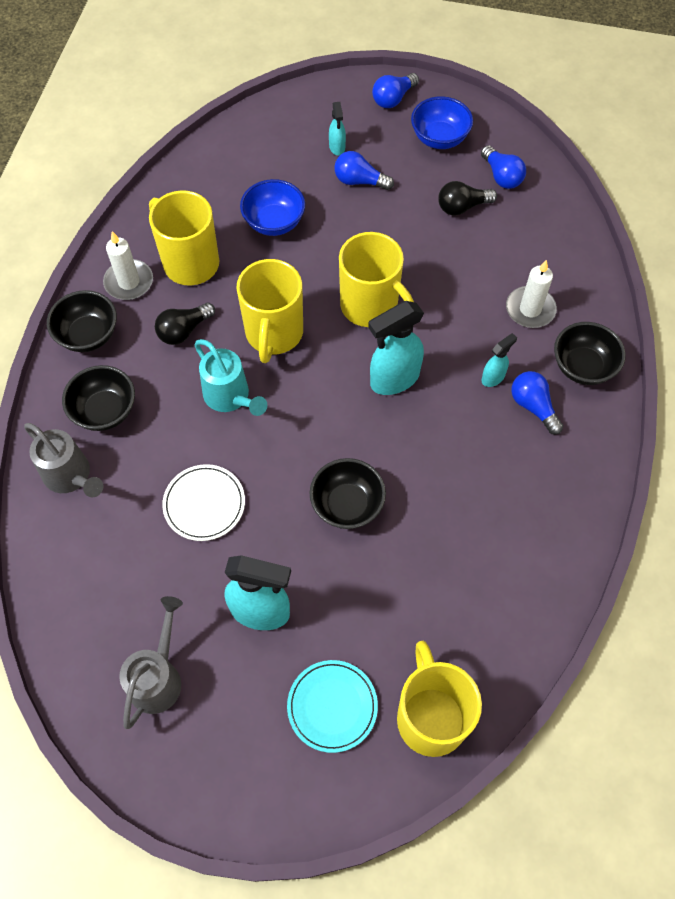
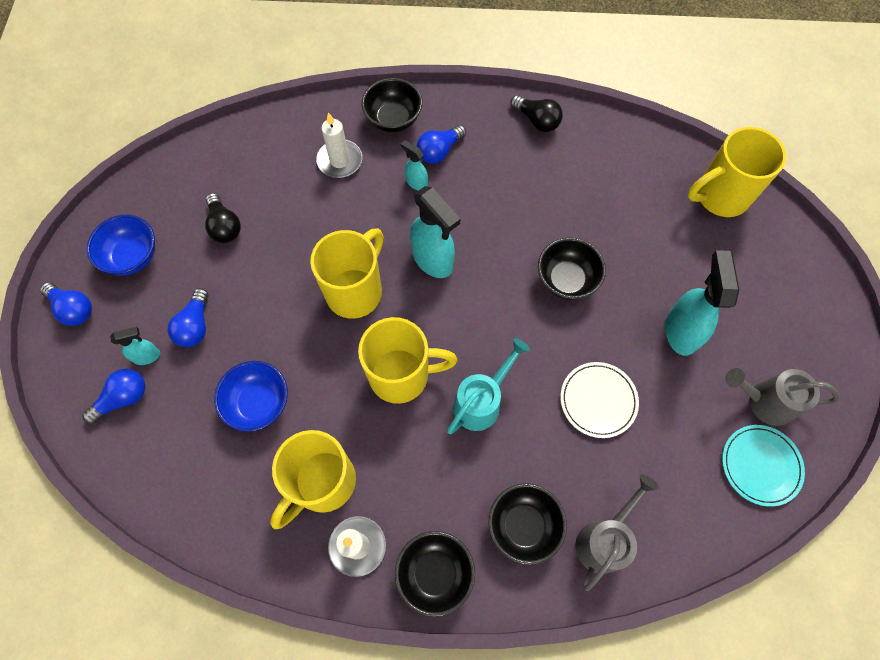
camera: 100 degrees left, 5 degrees up
(184, 331) = (412, 467): black light bulb -> black light bulb (537, 121)
(332, 706) = (737, 264): turquoise plate -> turquoise plate (760, 465)
(501, 176) = (183, 196): blue light bulb -> blue light bulb (123, 398)

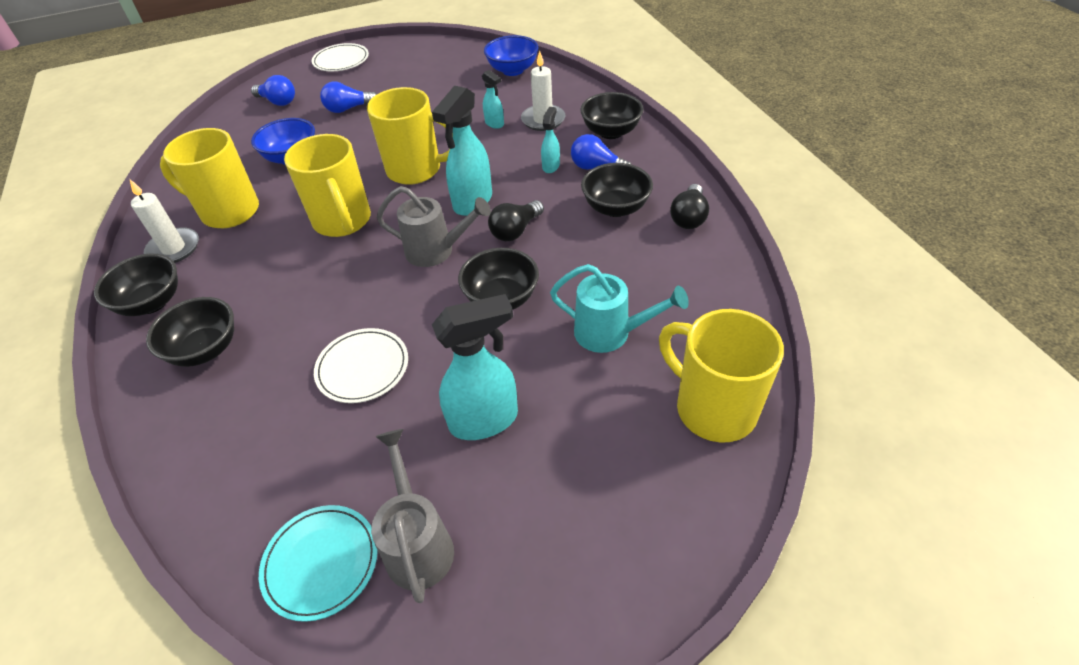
camera: 70 degrees right, 20 degrees down
(73, 309) = (341, 60): blue light bulb -> white plate
(133, 256) = (394, 66): blue bowl -> blue bowl (513, 70)
(147, 356) = (315, 99): turquoise spray bottle -> turquoise spray bottle (494, 124)
(224, 226) = (442, 91): black light bulb -> black light bulb (515, 231)
(481, 402) = (332, 280): turquoise watering can -> turquoise watering can (610, 333)
(499, 161) = (615, 208): none -> black bowl
(604, 539) = (197, 420): grey watering can -> grey watering can (436, 251)

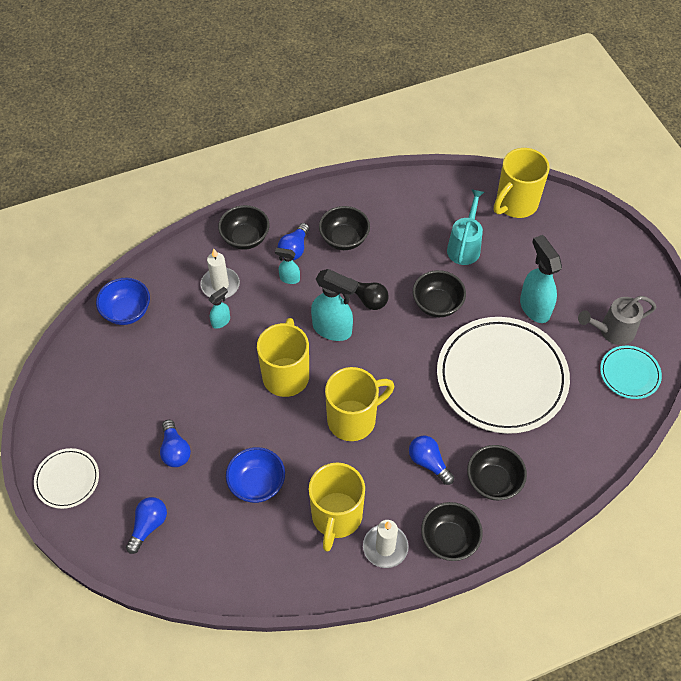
camera: 95 degrees left, 10 degrees up
(260, 286) = (428, 462): none -> blue light bulb
(362, 368) = (501, 377): white plate -> white plate, size x2.16
(436, 251) = (390, 348): grey watering can -> none
(689, 217) = (356, 199): black light bulb -> none

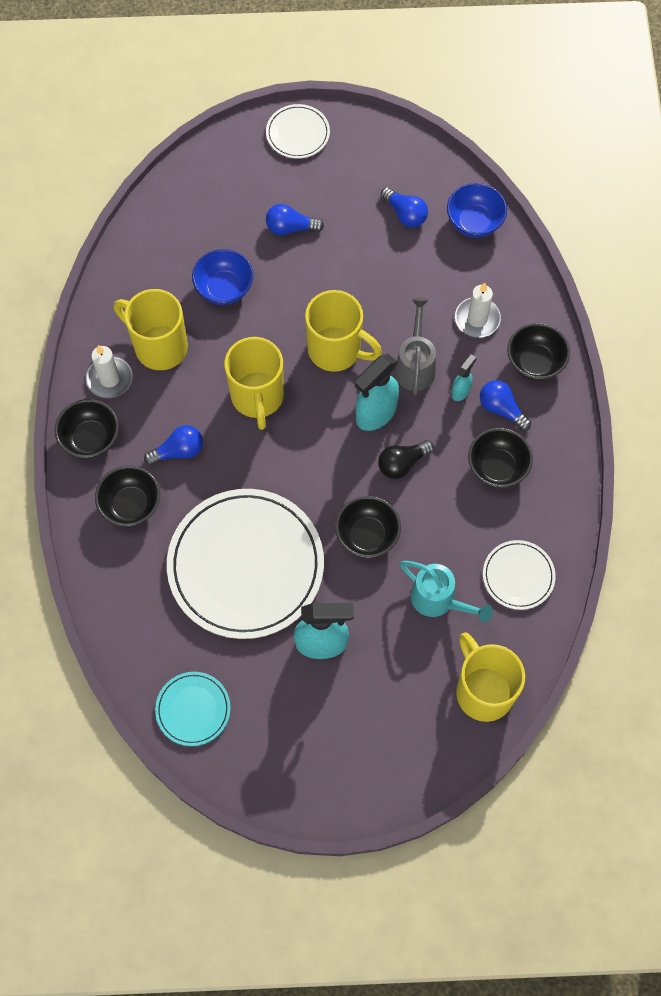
camera: 110 degrees right, 10 degrees up
(148, 526) = (221, 188): blue light bulb -> blue light bulb (405, 214)
(221, 321) = (428, 307): turquoise spray bottle -> none
(423, 205) = (518, 576): none -> white plate
(612, 331) = (255, 718): grey watering can -> grey watering can (415, 366)

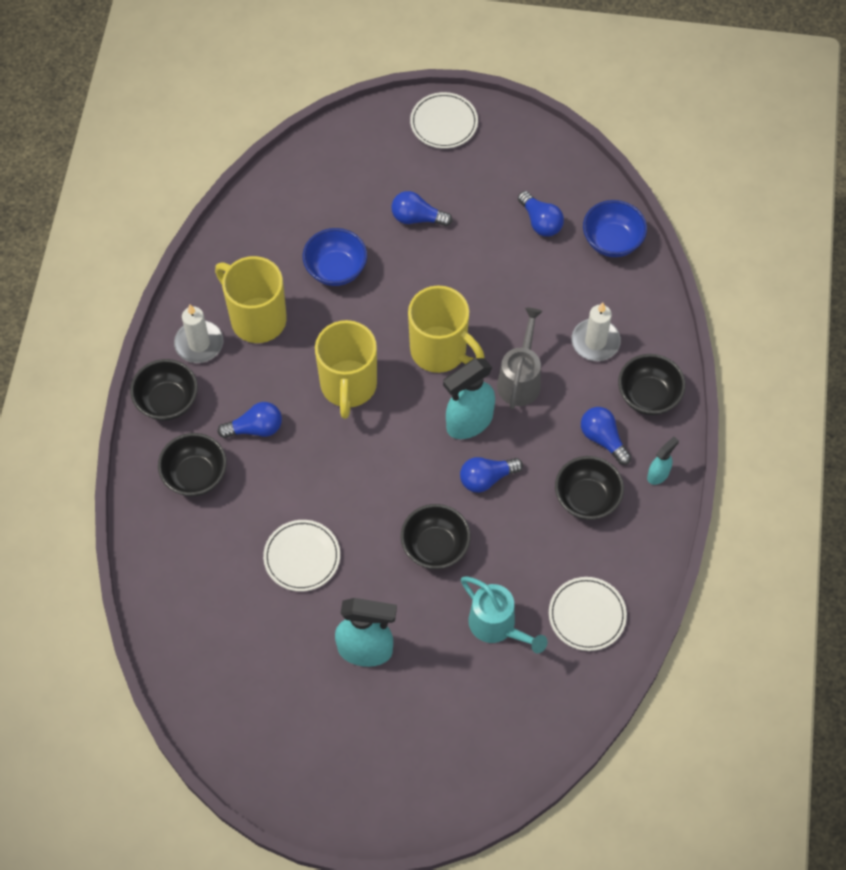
camera: 10 degrees right, 5 degrees down
(193, 709) = (218, 695): turquoise plate -> none
(246, 565) = (302, 557): white plate -> white plate, size x0.46
(402, 463) = (486, 478): black light bulb -> blue light bulb
(461, 391) = (563, 413): turquoise spray bottle -> turquoise spray bottle (658, 474)
(483, 691) = (526, 728): yellow mug -> none

